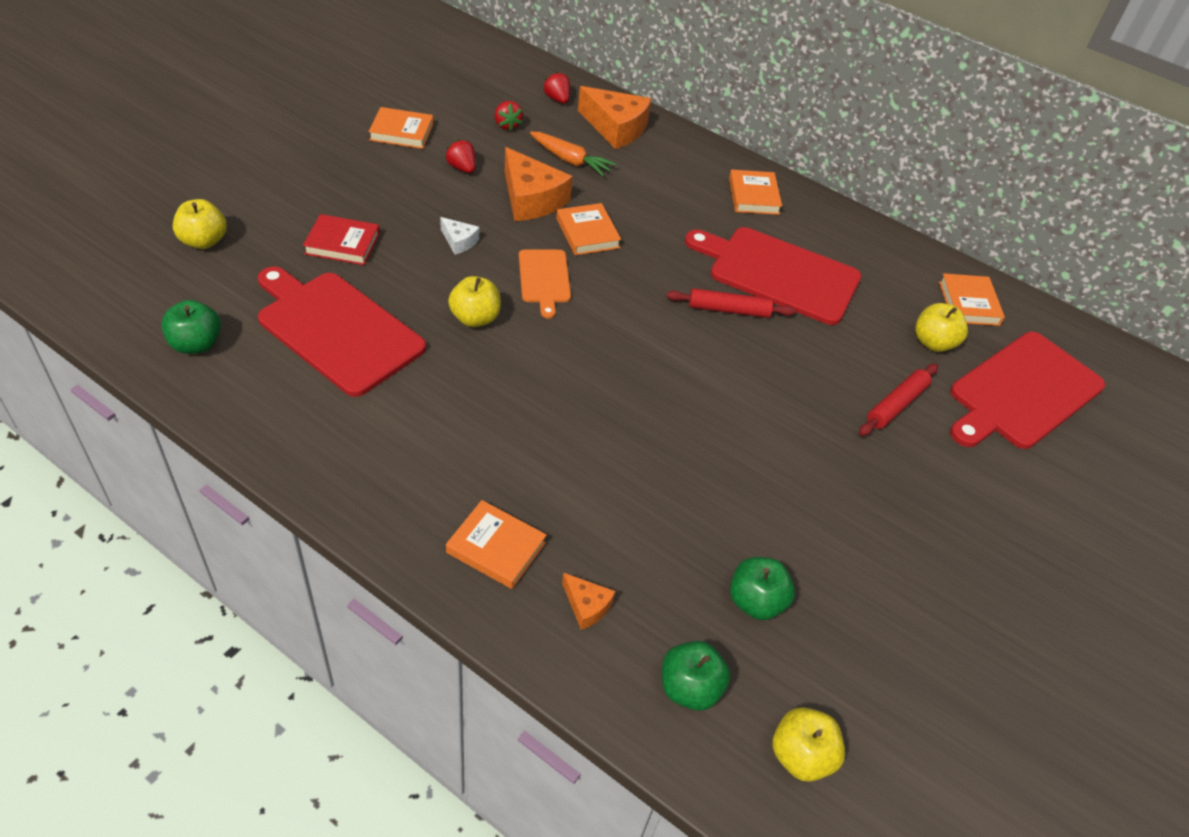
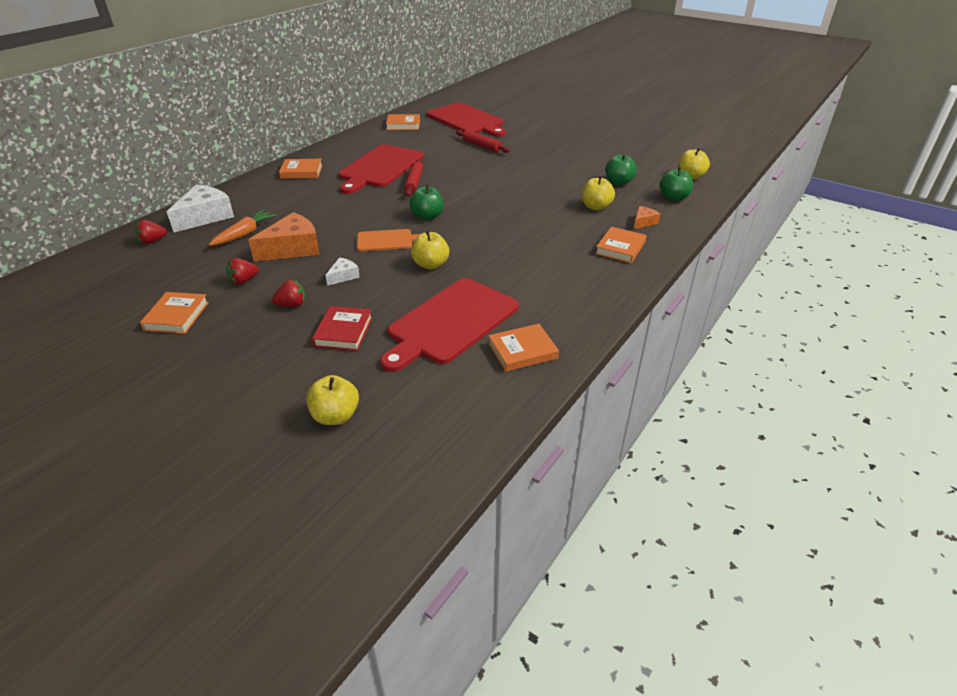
camera: 85 degrees left, 10 degrees down
(196, 344) = (479, 394): green apple -> green apple (427, 216)
(507, 125) = (184, 263): red strawberry -> red strawberry (292, 305)
(587, 233) = (336, 226): orange book -> orange book (522, 351)
(615, 128) = (205, 216): orange cheese -> white cheese
(933, 343) = (435, 135): yellow apple -> yellow apple (596, 207)

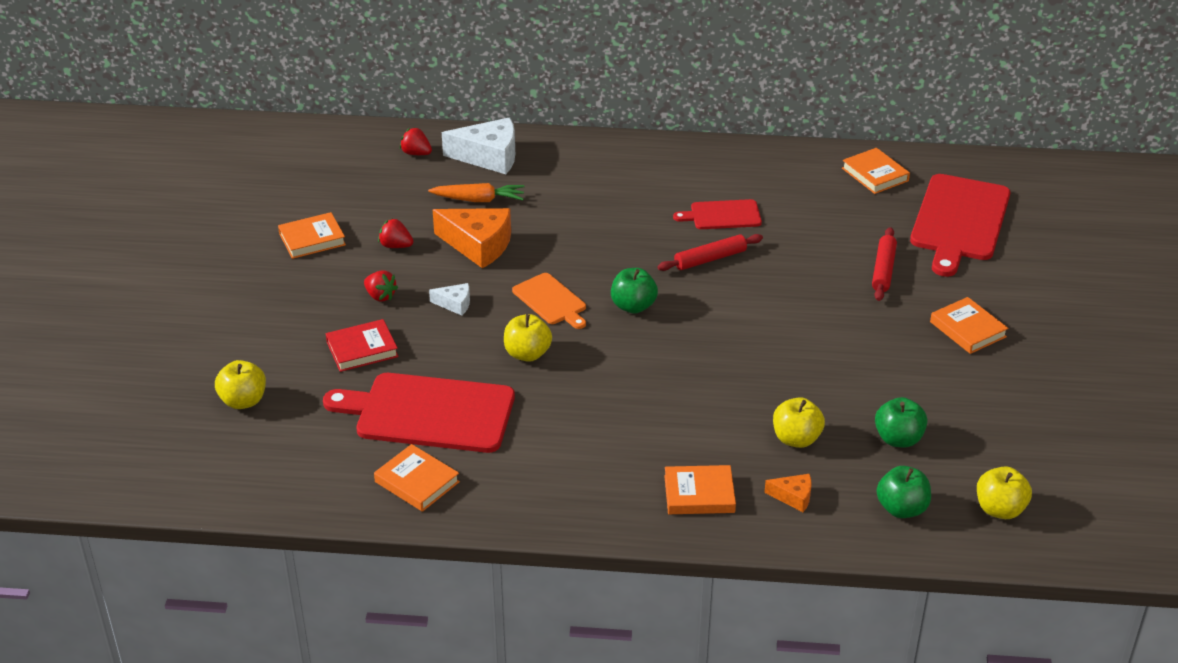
camera: 60 degrees right, 0 degrees up
(301, 172) = (650, 164): orange book -> orange book (967, 329)
(380, 168) = (722, 215): red cutting board -> red cutting board, size x0.53

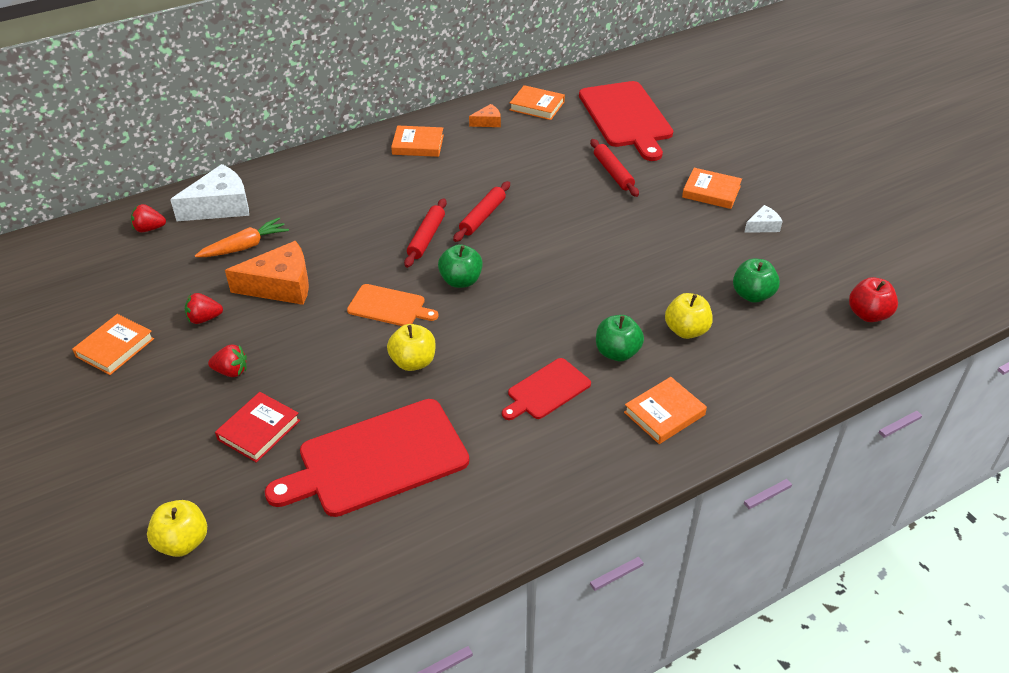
camera: 35 degrees left, 5 degrees up
(417, 482) = (427, 532): orange book -> orange book (418, 145)
(455, 304) = (308, 347): white cheese -> white cheese (763, 226)
(639, 256) = (426, 238): none -> red rolling pin
(722, 215) = (458, 179): red cutting board -> red cutting board (546, 390)
(793, 497) = (731, 378): orange cheese -> orange cheese (488, 122)
(901, 509) = (810, 348): green apple -> green apple (617, 352)
(999, 509) = (868, 314): yellow apple -> red apple

